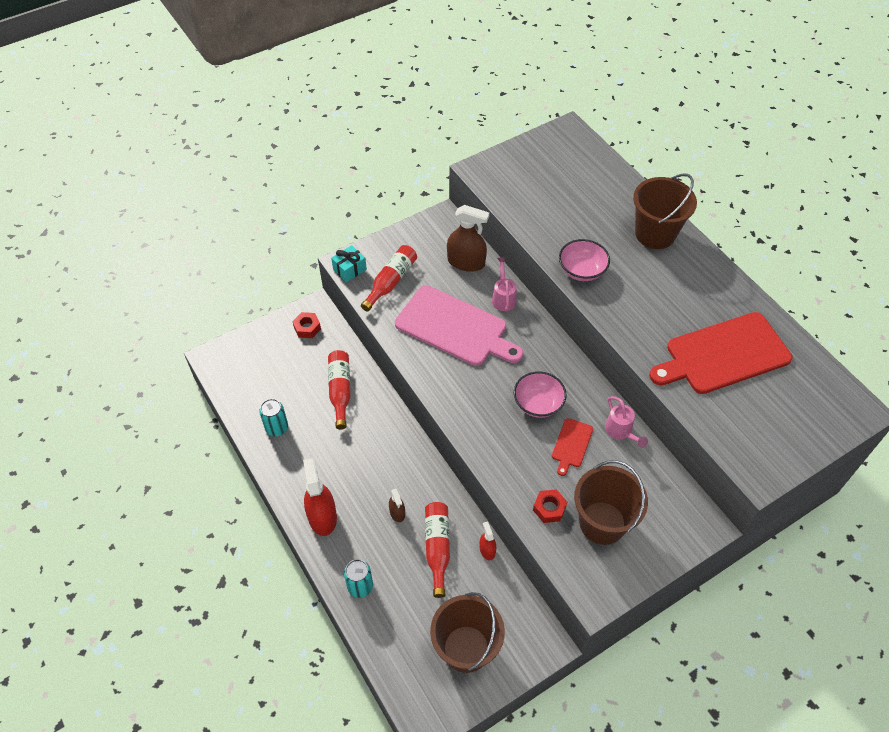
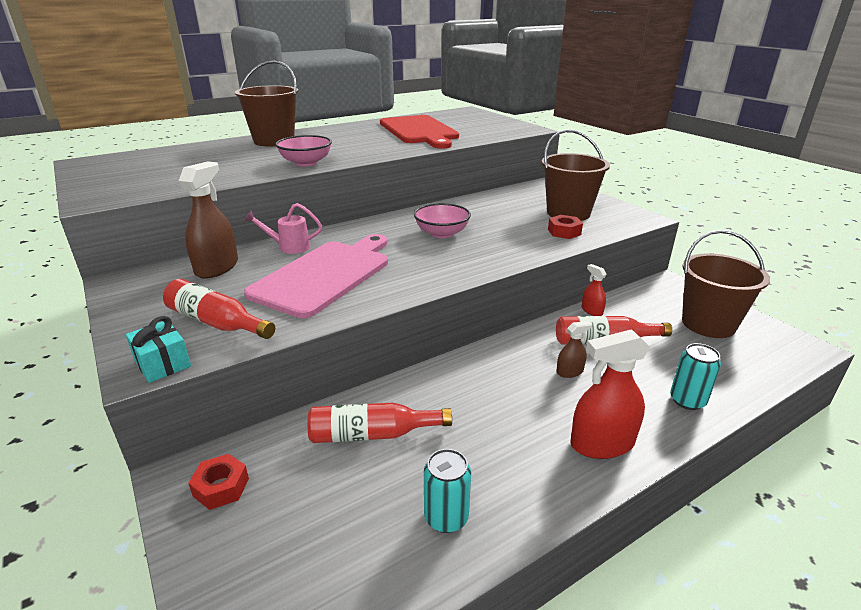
camera: 90 degrees left, 25 degrees down
(487, 550) = (592, 311): red spray bottle -> red spray bottle turned 75 degrees clockwise
(571, 444) = (489, 221): red cutting board -> none
(620, 431) = (471, 203): pink watering can -> none

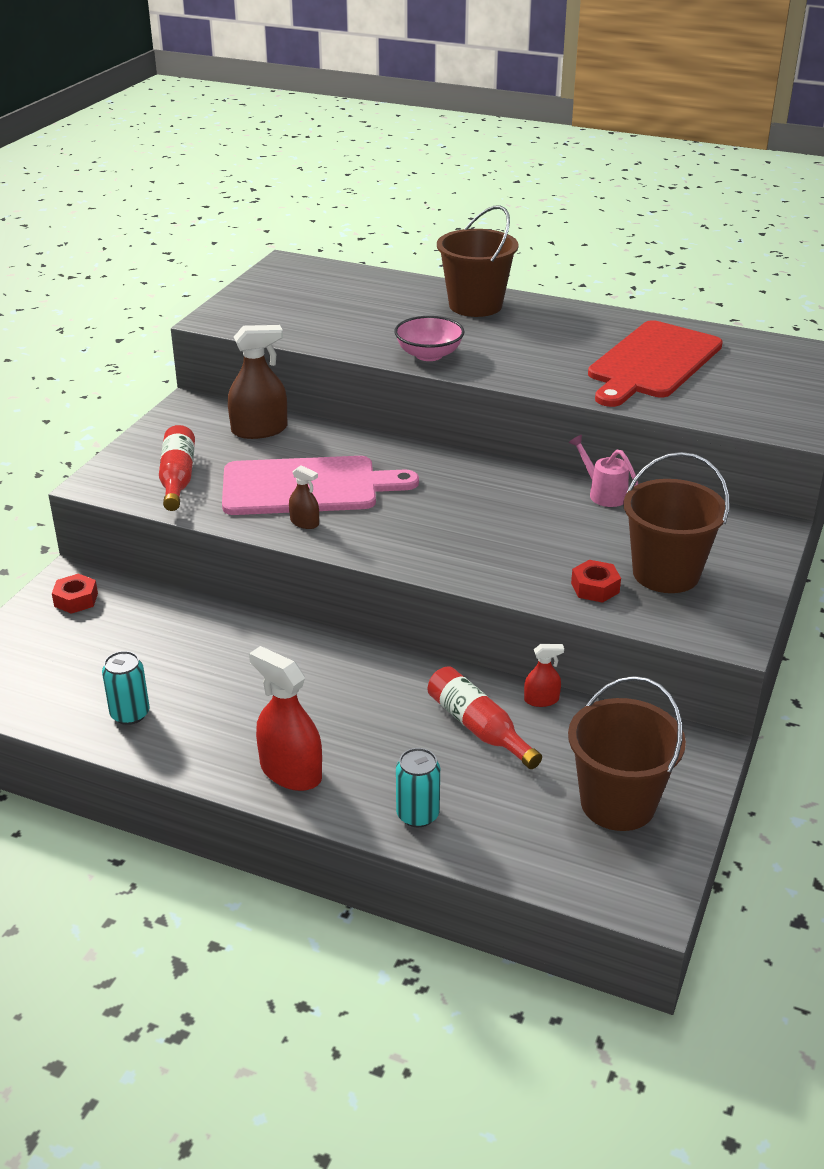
camera: 55 degrees right, 5 degrees up
(162, 363) = (107, 487): turquoise gift -> none
(289, 247) = (339, 442): pink watering can -> pink watering can (603, 493)
(372, 434) = (187, 639): red bottle -> none
(442, 233) = (480, 510): pink bowl -> none
(569, 372) = (390, 719): brown spray bottle -> brown spray bottle (304, 522)
(592, 311) = (541, 700): red spray bottle -> red spray bottle turned 60 degrees clockwise

